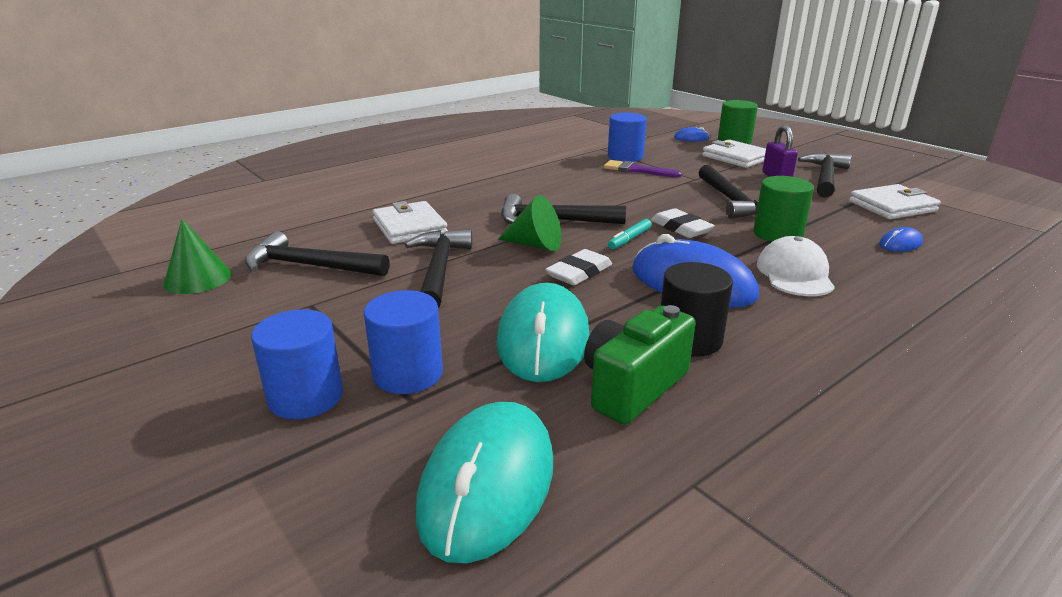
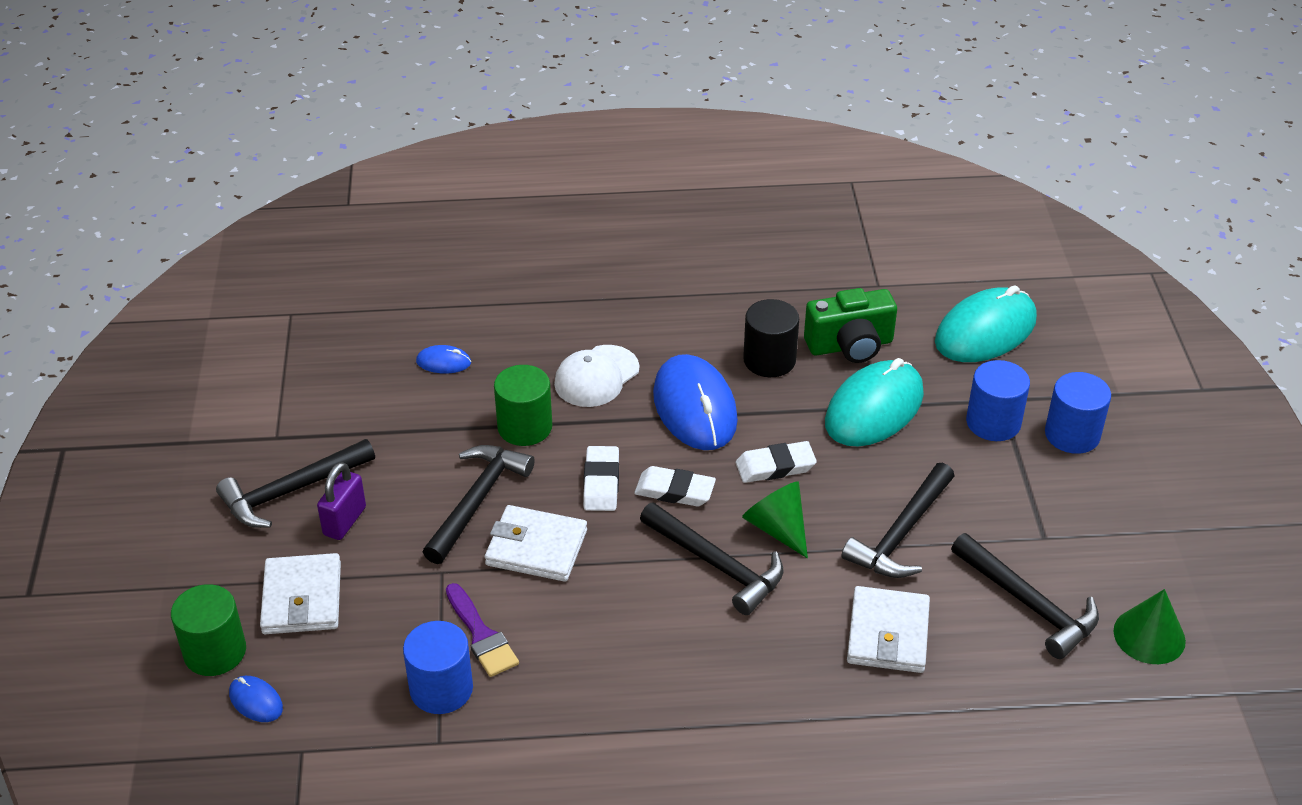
camera: 145 degrees left, 15 degrees up
(629, 239) = (675, 491): turquoise marker -> white eraser
(892, 206) = (337, 407): white wallet -> white wallet (536, 547)

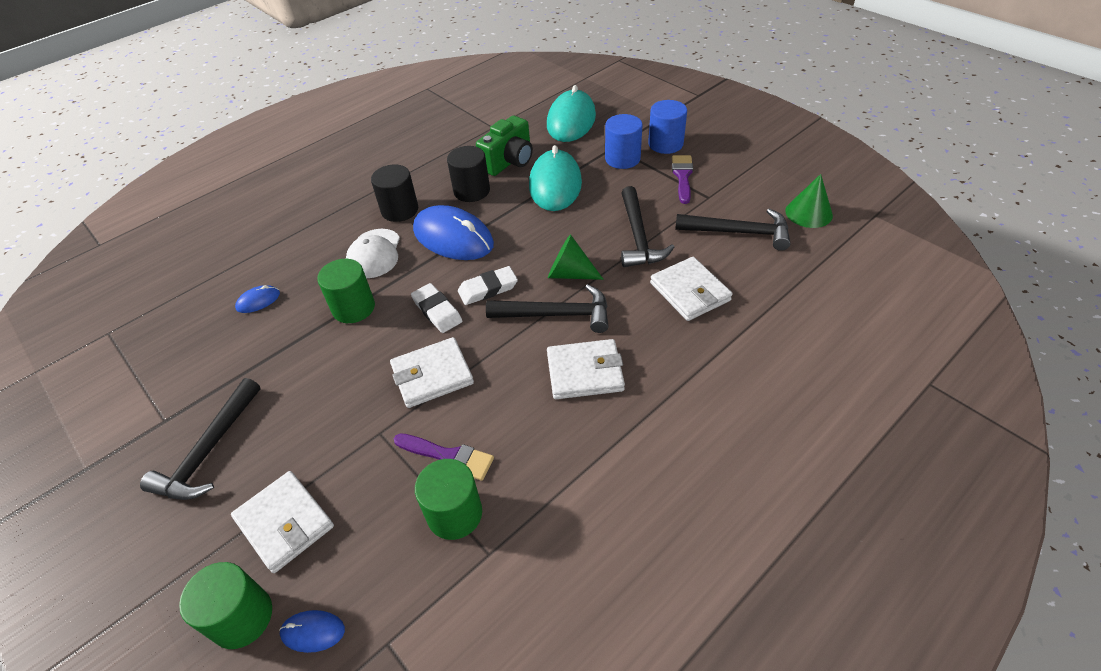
camera: 35 degrees left, 5 degrees up
(344, 521) = (272, 445): purple padlock -> none
(441, 689) = (454, 514): blue cylinder -> green cylinder
(477, 501) = (362, 371): black hammer -> none
(669, 338) = (400, 210): none -> black cylinder
(684, 643) = (585, 372): none -> white wallet
(775, 466) = (533, 242): white eraser -> none
(1043, 491) = (682, 176): none -> purple brush

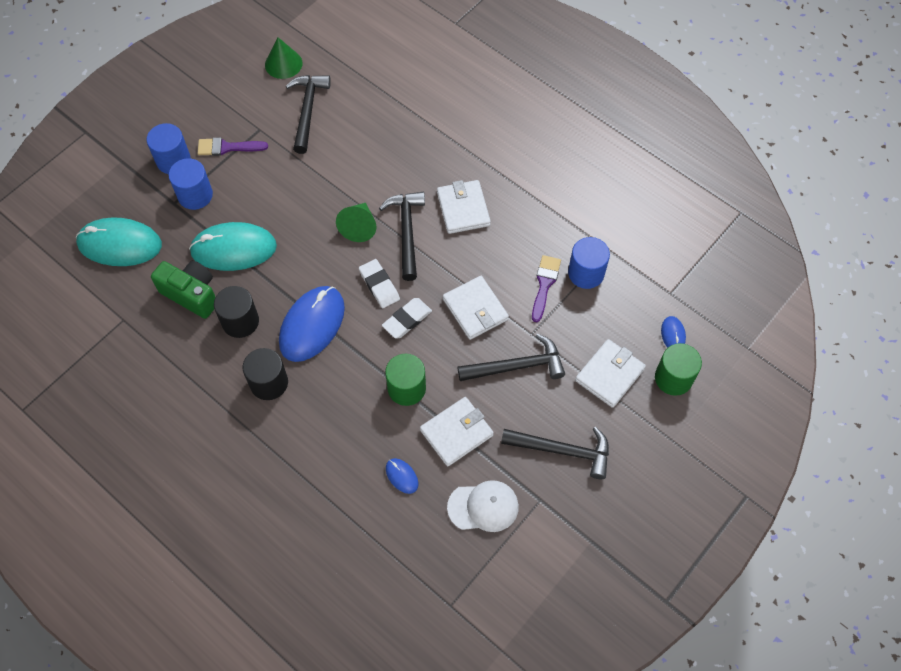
camera: 100 degrees left, 15 degrees up
(374, 254) = (335, 390): white cap -> white cap (483, 507)
(454, 514) = (586, 273): green cylinder -> blue cylinder
(638, 236) = (312, 179): black hammer -> black hammer (516, 366)
(689, 292) = (378, 145): white wallet -> white wallet (456, 433)

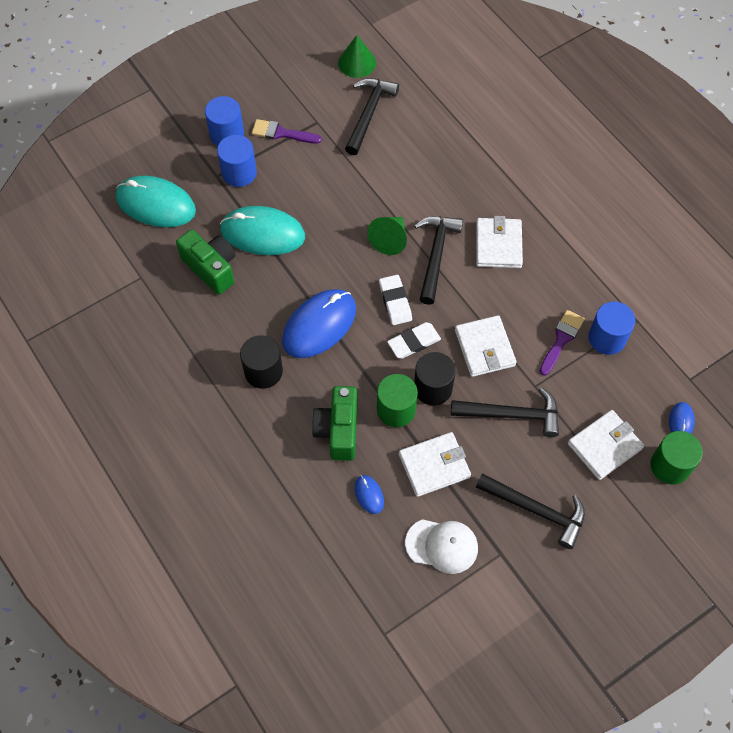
camera: 15 degrees right, 0 degrees up
(240, 321) = (251, 305): black cylinder -> black cylinder (433, 388)
(356, 422) = (338, 430): none -> green camera

